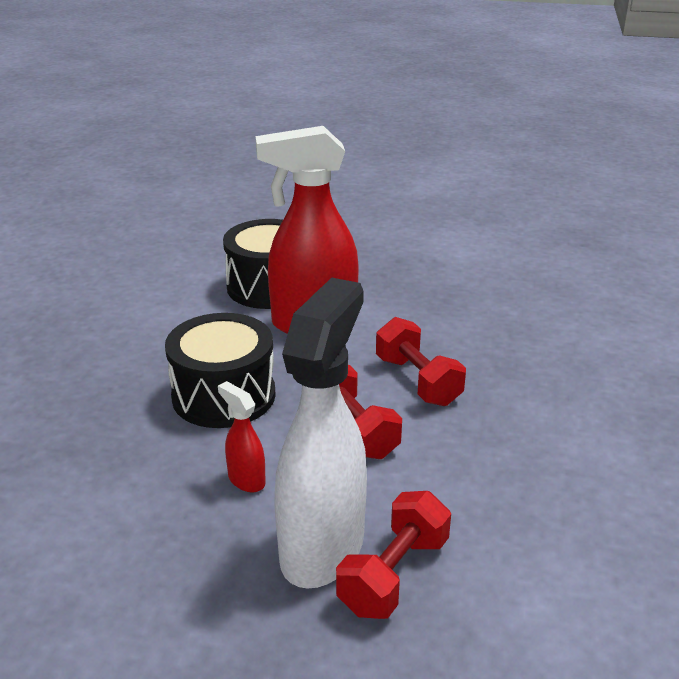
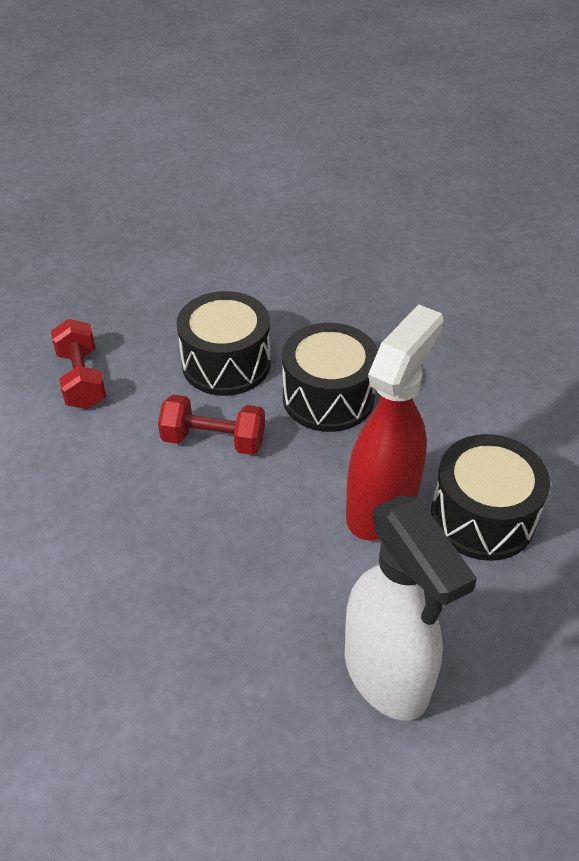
camera: 130 degrees right, 15 degrees up
(246, 480) = (226, 364): red spray bottle -> black drum
(323, 548) = (135, 364): white spray bottle -> white spray bottle (387, 675)
(418, 381) = (226, 518): red dumbbell -> none

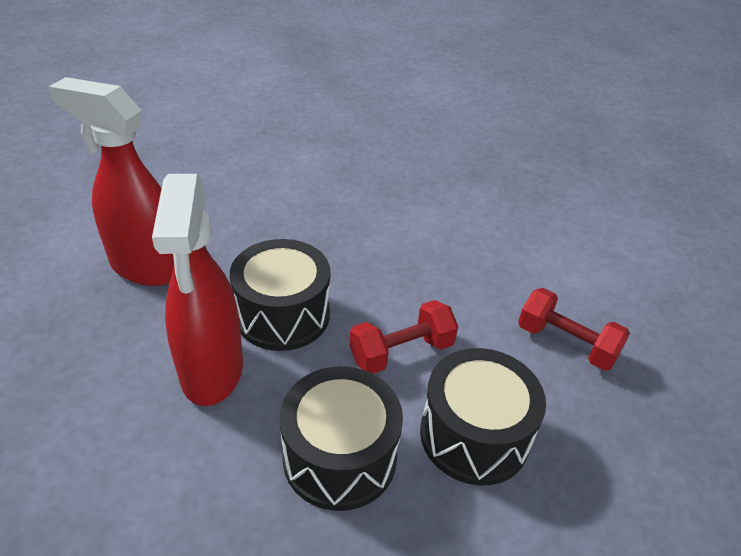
camera: 140 degrees right, 5 degrees down
(387, 675) = (146, 267): white spray bottle -> red spray bottle
(482, 517) = (110, 410): black drum -> black drum (283, 315)

